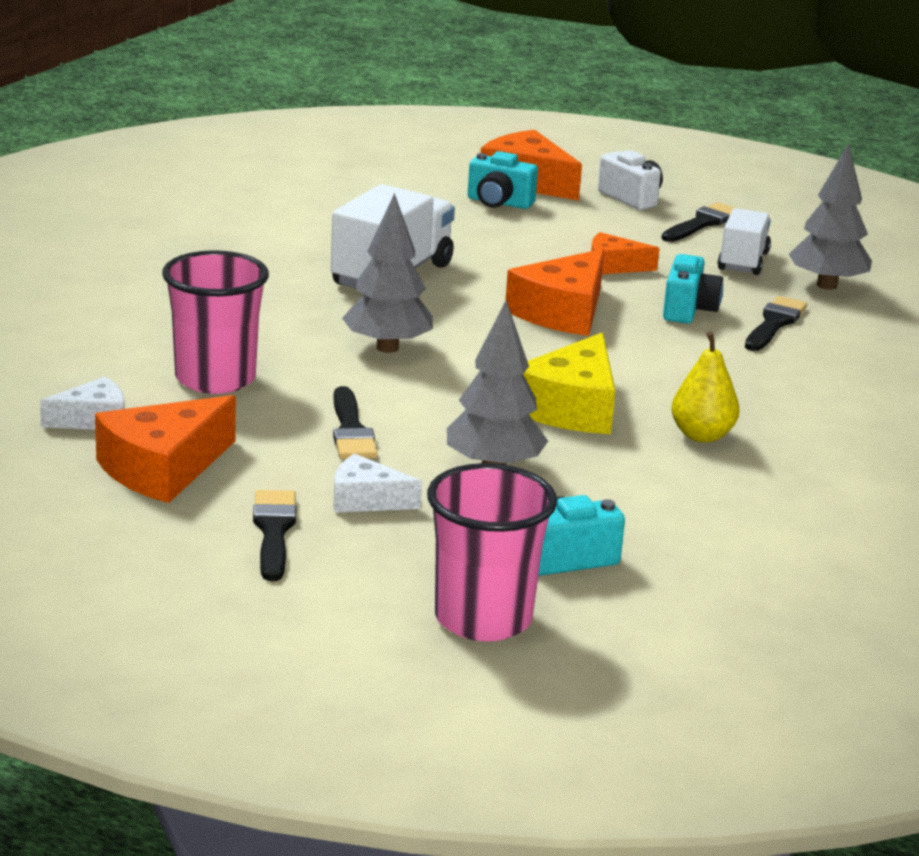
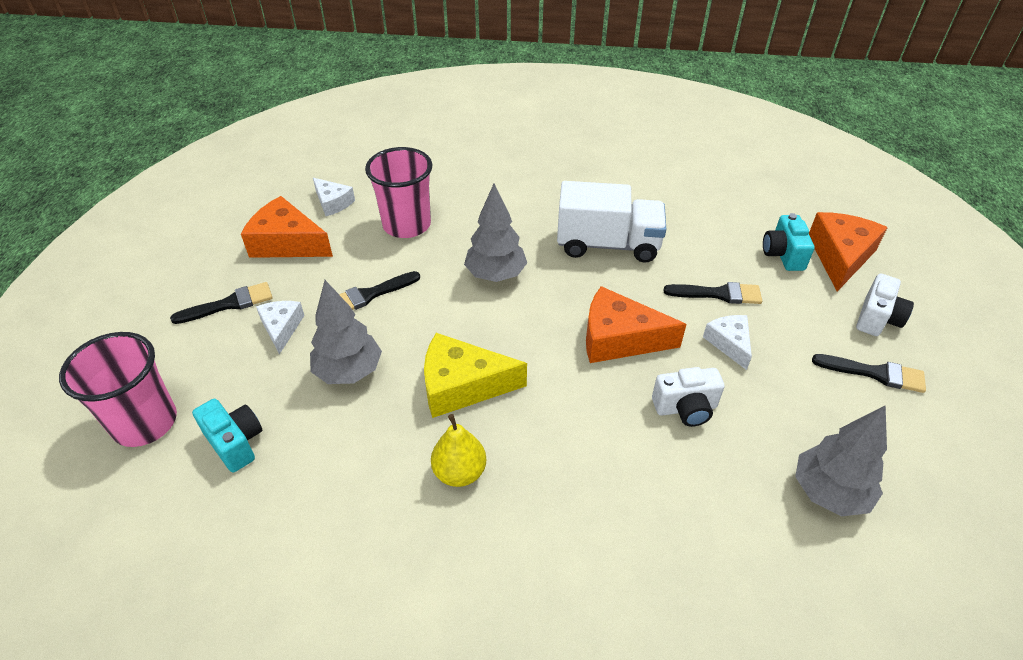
camera: 70 degrees right, 20 degrees up
(613, 266) = (729, 343): orange cheese -> white cheese
(688, 310) = (685, 408): turquoise camera -> white camera
(743, 261) = (821, 419): white truck -> none
(774, 323) = (708, 471): black brush -> black brush (718, 294)

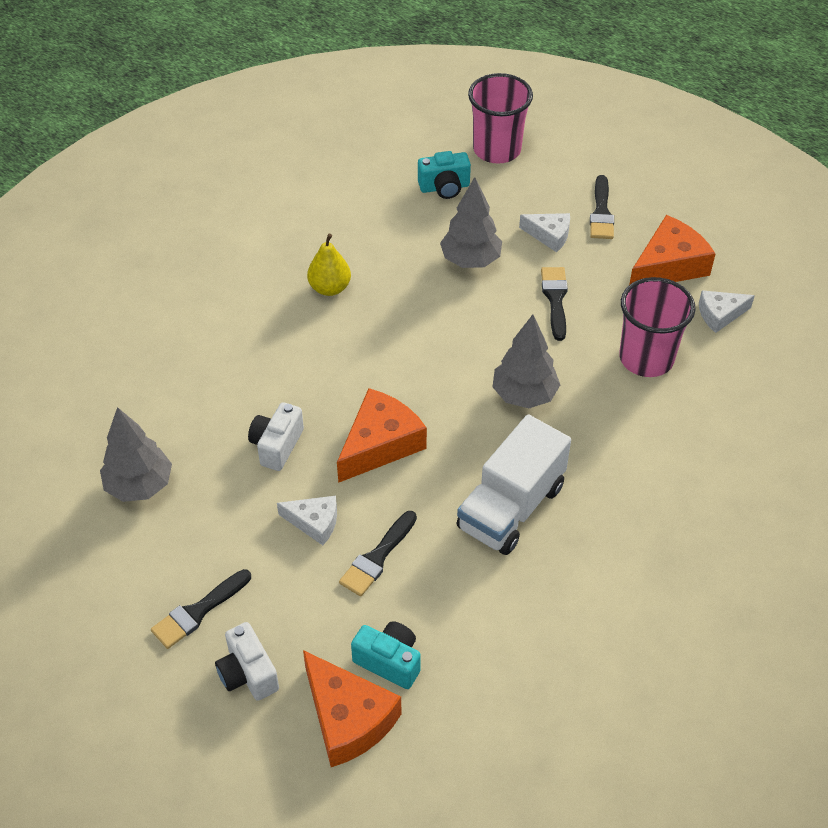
camera: 120 degrees right, 5 degrees up
(462, 385) = (406, 319): yellow cheese -> none

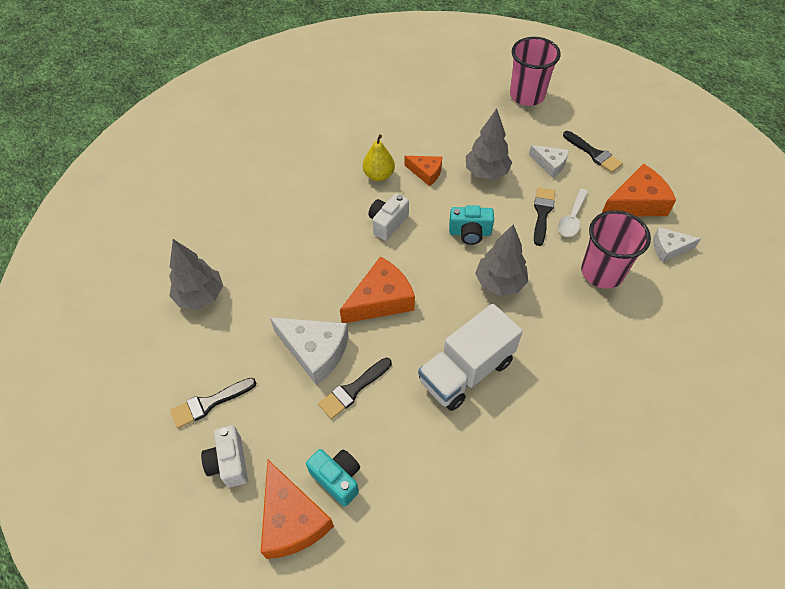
camera: 15 degrees right, 5 degrees up
(276, 446) = (306, 286): white camera -> white camera (387, 223)
(314, 522) = (315, 351): white cheese -> white cheese, size x1.70
(391, 274) = (426, 172): none -> orange cheese
(444, 187) = (481, 116): turquoise camera -> turquoise camera (470, 233)
(594, 299) = (572, 219): none -> white spoon
(601, 212) = (593, 153): black brush -> black brush turned 60 degrees counterclockwise

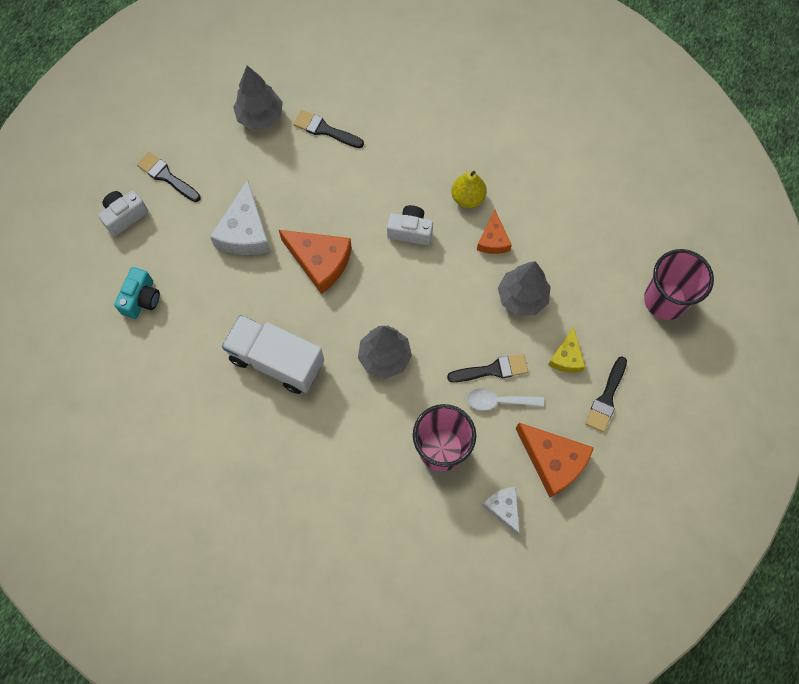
camera: 65 degrees right, 15 degrees up
(292, 519) = (98, 281): orange cheese -> none
(353, 390) = (222, 277): black brush -> black brush (325, 130)
(470, 233) = (433, 310): turquoise camera -> none
(550, 164) = (566, 357): white cheese -> yellow cheese

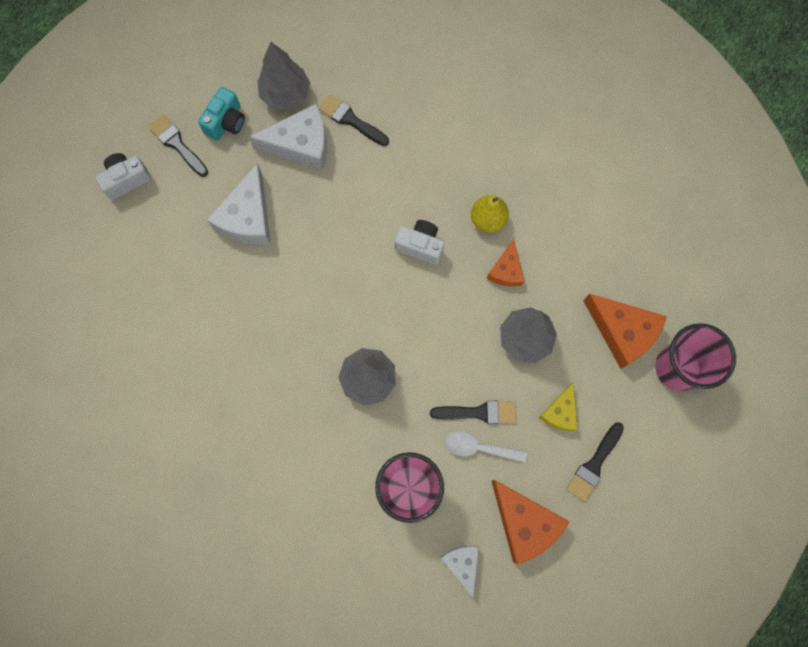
camera: 10 degrees right, 5 degrees up
(142, 299) = (128, 272): turquoise camera -> turquoise camera (226, 122)
(276, 361) = (255, 363): white truck -> none
(282, 159) = (300, 144): none -> white cheese
(320, 262) = (319, 263): orange cheese -> orange cheese (622, 332)

